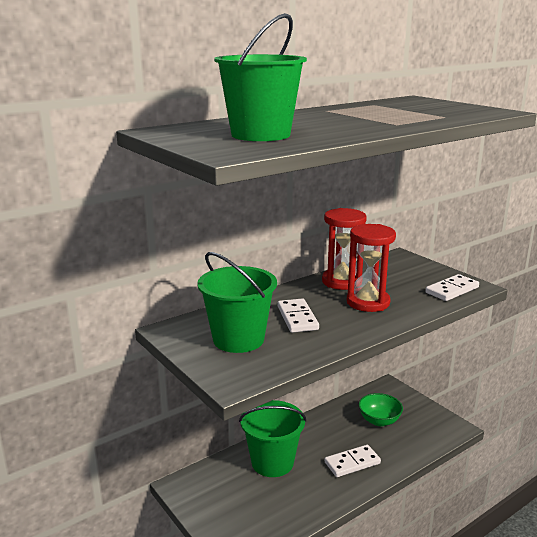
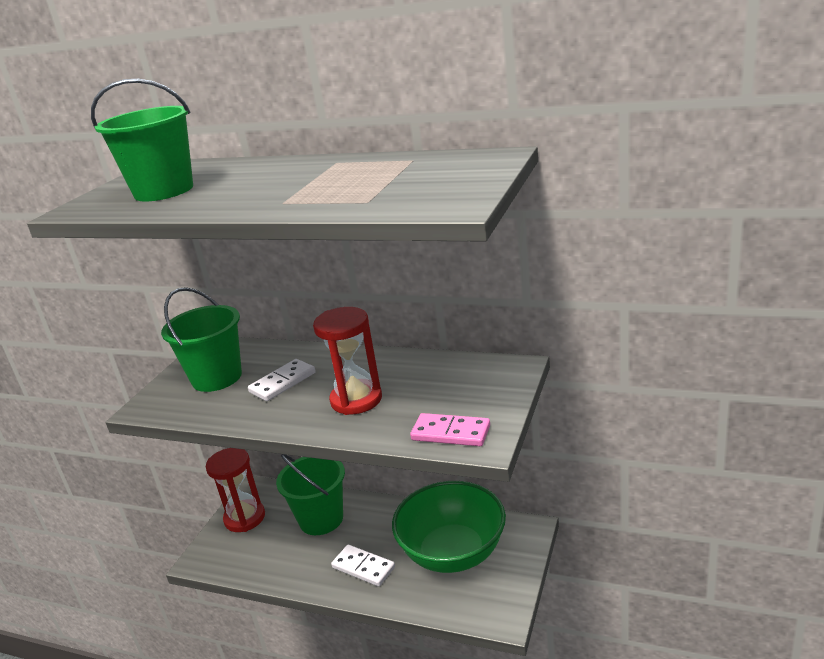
camera: 60 degrees right, 5 degrees up
(342, 281) = (394, 367): red hourglass -> red hourglass (245, 518)
(379, 421) = (453, 553): green bowl -> green bowl, size x2.00
(452, 290) = (451, 433): white domino -> pink domino

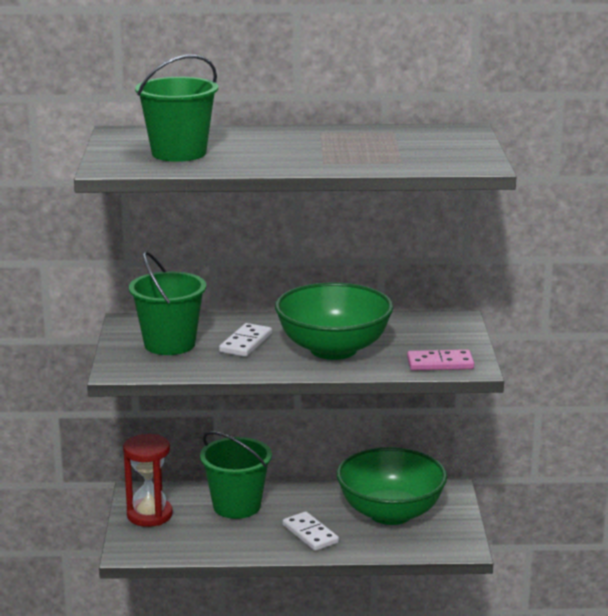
camera: 25 degrees left, 5 degrees down
(356, 400) = (333, 349): red hourglass -> green bowl
(363, 567) = (310, 534): white domino -> white domino turned 45 degrees clockwise

